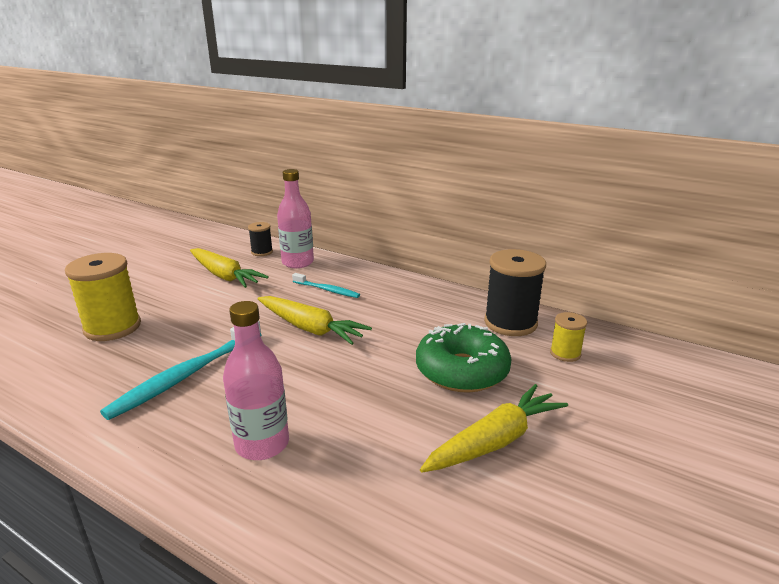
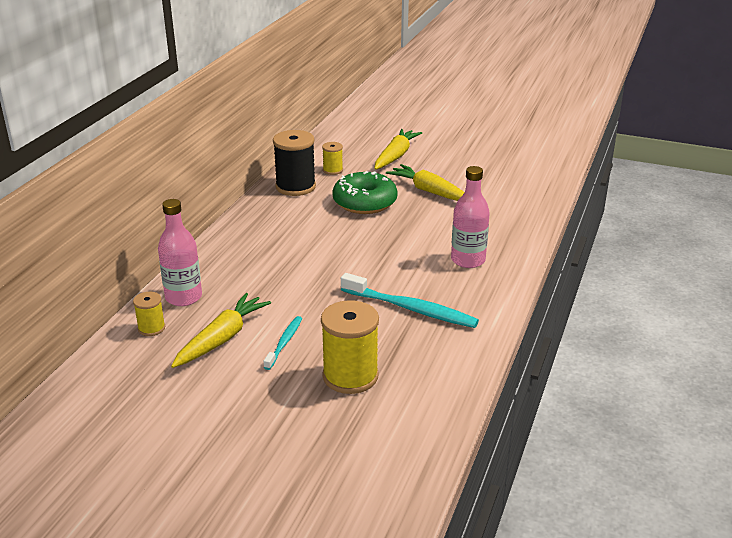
camera: 100 degrees left, 5 degrees up
(262, 252) = (151, 328): black spool -> yellow spool
(310, 328) = (324, 266): yellow carrot -> yellow carrot (395, 156)
(327, 290) = (250, 269): turquoise toothbrush -> turquoise toothbrush (284, 342)

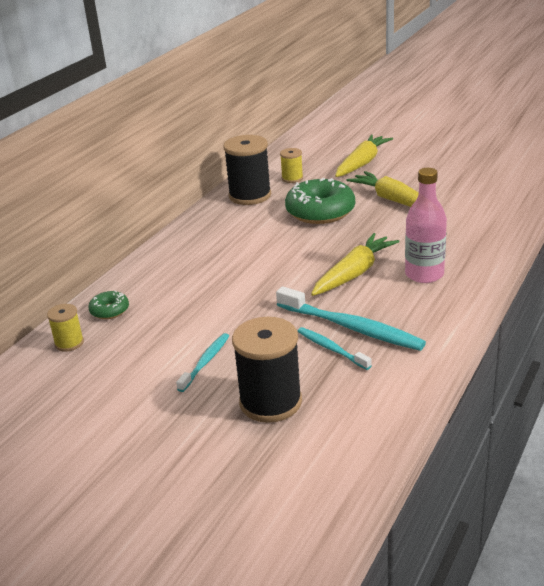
camera: 10 degrees right, 0 degrees up
(183, 297) = (109, 310): pink bottle -> green donut
(222, 338) = (139, 356): yellow carrot -> yellow carrot (354, 273)
(350, 376) = (270, 402): yellow spool -> black spool
(396, 328) = (331, 349): none -> turquoise toothbrush

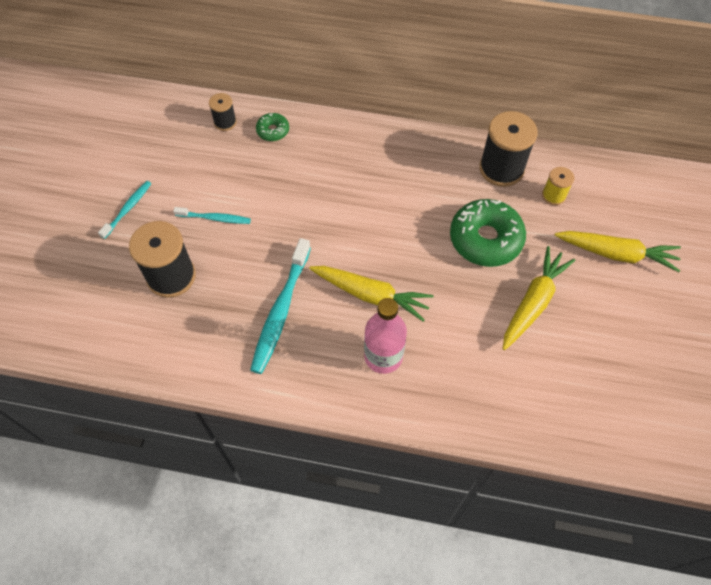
camera: 70 degrees right, 30 degrees up
(69, 343) = (225, 122): yellow spool -> black spool
(331, 349) = (246, 302): turquoise toothbrush -> turquoise toothbrush (128, 209)

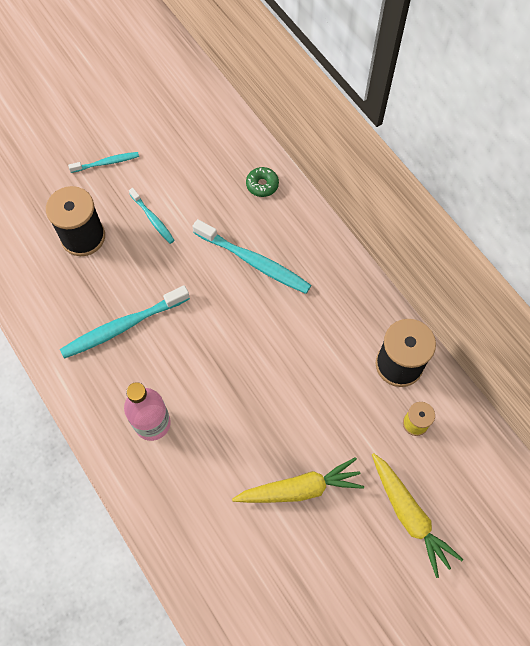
camera: 45 degrees right, 5 degrees up
(225, 122) = (236, 150): black spool -> none
(327, 185) = (254, 262): none -> turquoise toothbrush
(371, 295) = (193, 371): yellow carrot -> none
(485, 239) = (321, 408): green donut -> none

